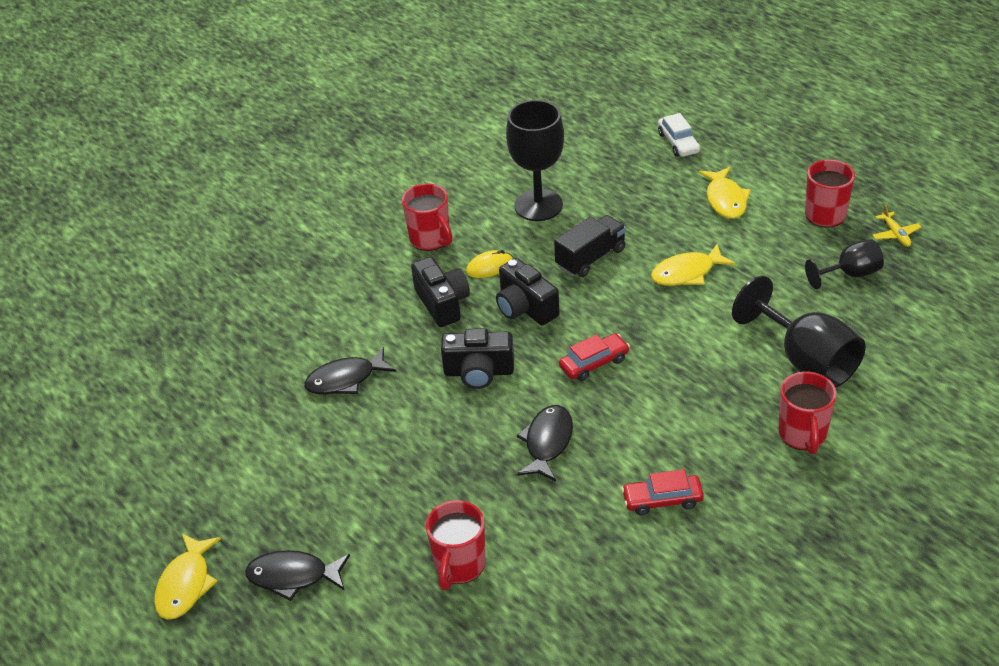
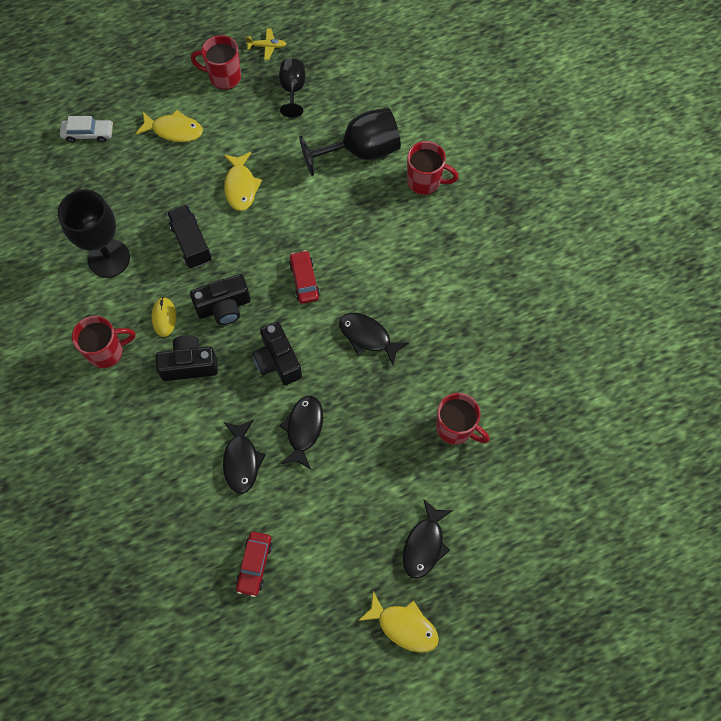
camera: 75 degrees left, 25 degrees up
(402, 420) = (303, 429): none -> black fish
(479, 372) = (278, 361): black camera -> black camera turned 135 degrees clockwise
(662, 500) = (446, 284): red car -> red car (254, 565)

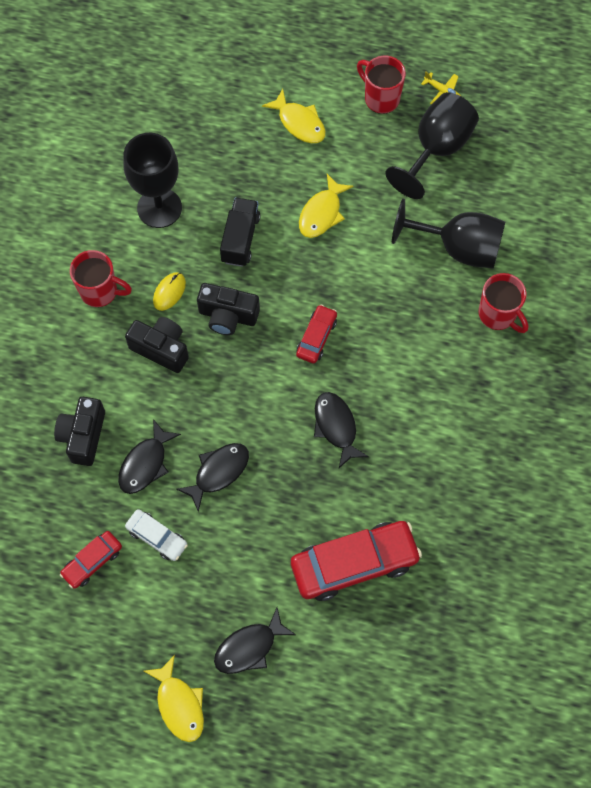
camera: 35 degrees right, 0 degrees up
(88, 134) = (221, 80): white car -> white car (157, 537)
(278, 361) = (240, 396): black camera -> black camera (83, 436)
(293, 90) = (436, 149): black goblet -> black goblet, size x1.71
(455, 428) = (354, 563): red mug -> red car

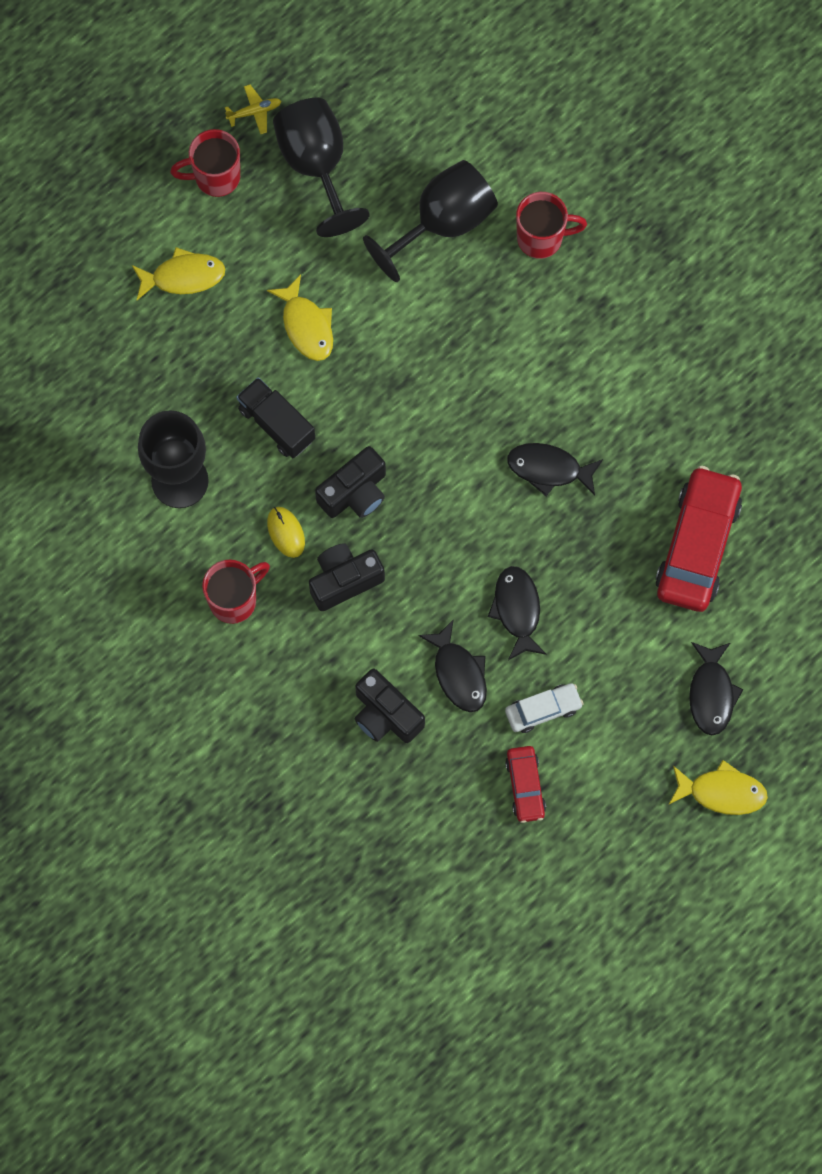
camera: 55 degrees left, 5 degrees up
(316, 337) = (441, 424): red car -> none

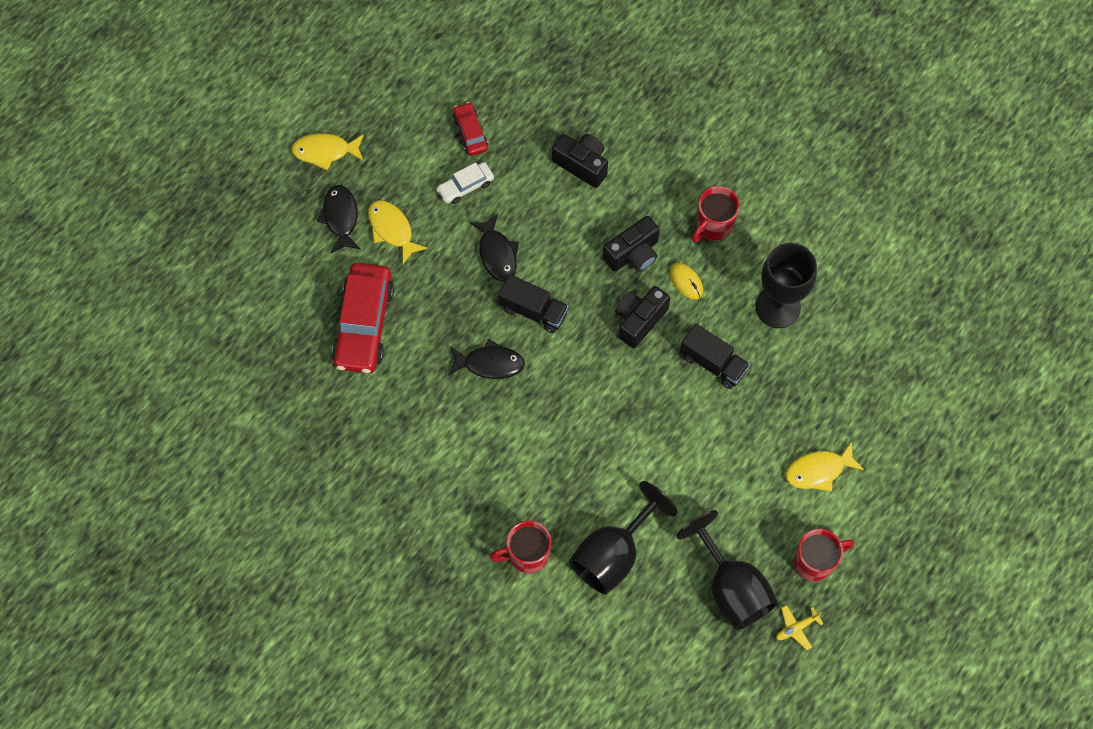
camera: 170 degrees right, 5 degrees down
(306, 325) = (708, 446): yellow fish -> yellow fish (392, 230)
(458, 673) = (533, 202): black fish -> none
(484, 527) = (533, 311): none -> black truck

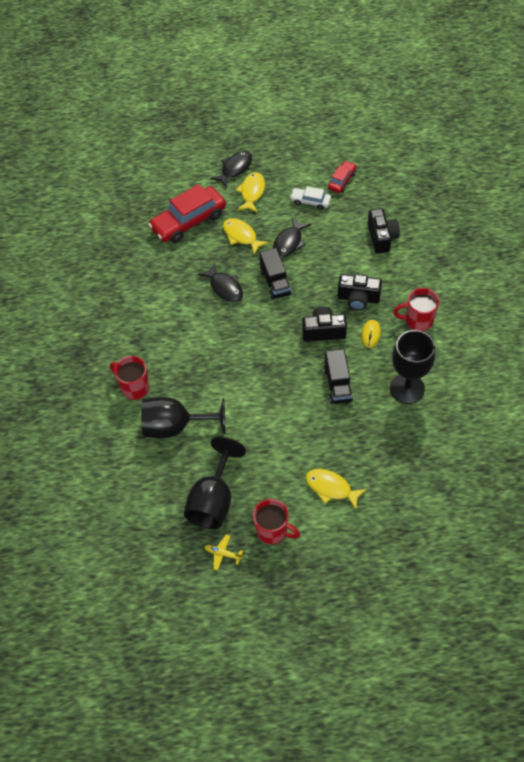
camera: 50 degrees right, 10 degrees down
(325, 151) = (262, 136): yellow fish -> yellow fish (241, 236)

